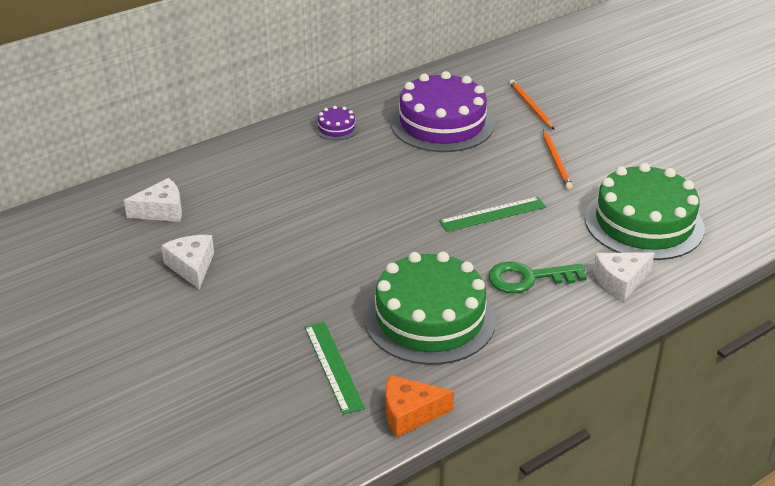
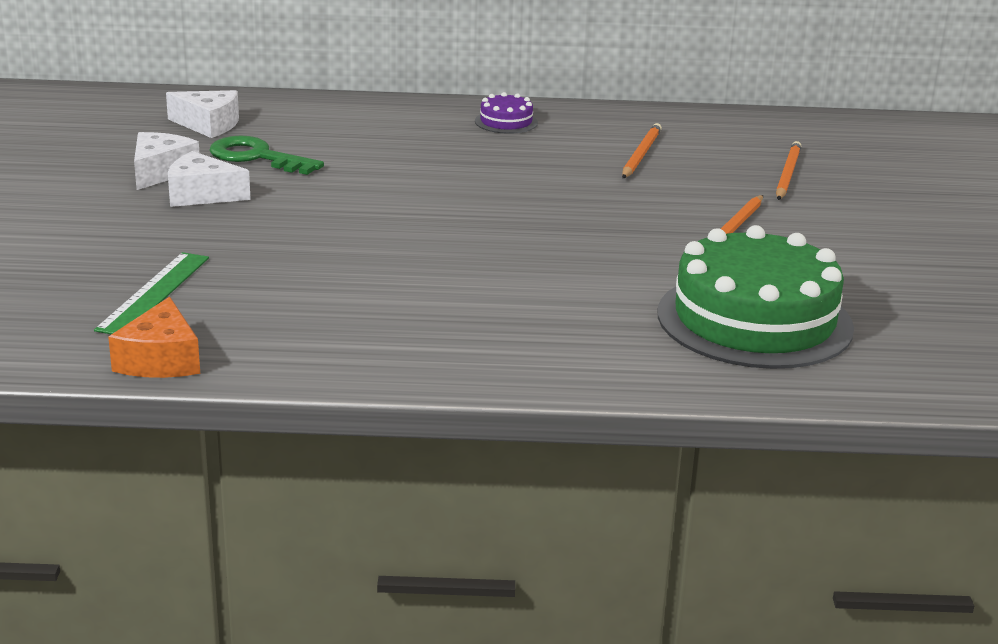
camera: 35 degrees right, 10 degrees down
(410, 413) = (160, 360): orange cheese -> orange cheese turned 120 degrees counterclockwise
(430, 318) = (325, 298): green cake -> none
(442, 123) = (640, 155): purple cake -> orange pencil
(493, 214) = (562, 245): green ruler -> none
(528, 278) = (503, 310): green key -> green key (256, 157)
(620, 281) = (620, 357): white cheese -> white cheese (201, 195)

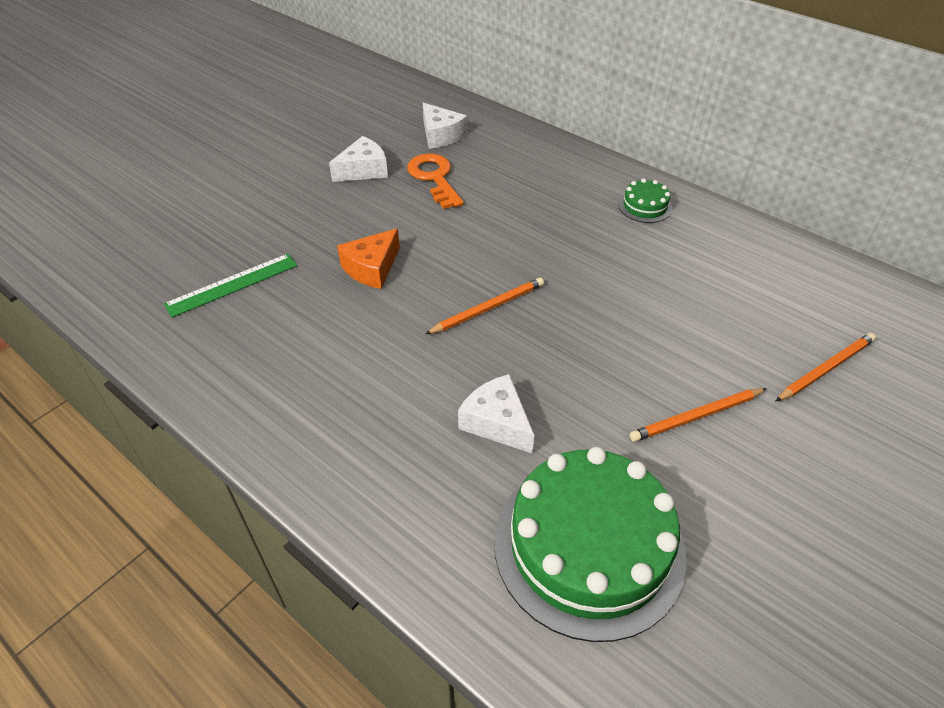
camera: 40 degrees right, 20 degrees up
(160, 360) = (164, 351): orange cheese -> orange cheese (372, 268)
(201, 195) = (362, 202): white cheese -> white cheese (497, 422)
(256, 157) = (434, 178): green key -> orange key
(506, 122) = (645, 206): purple cake -> green cake
(640, 155) = (714, 287): orange pencil -> orange pencil (487, 308)

